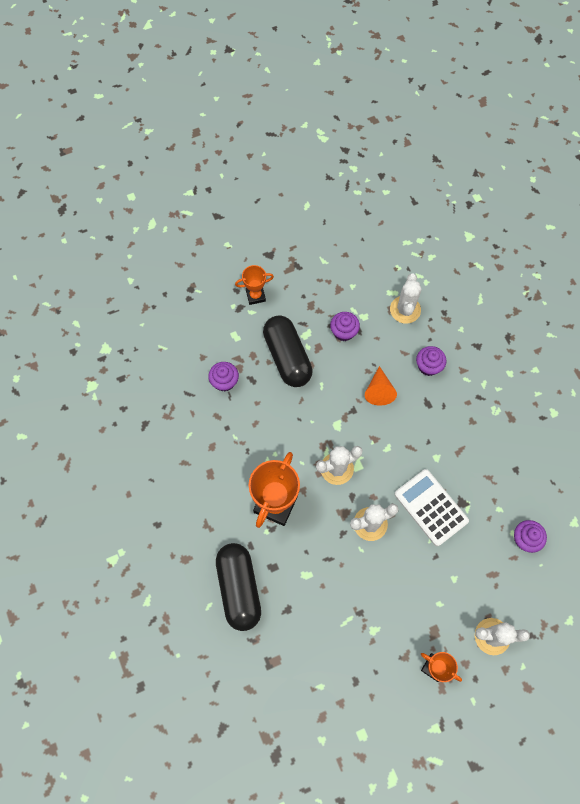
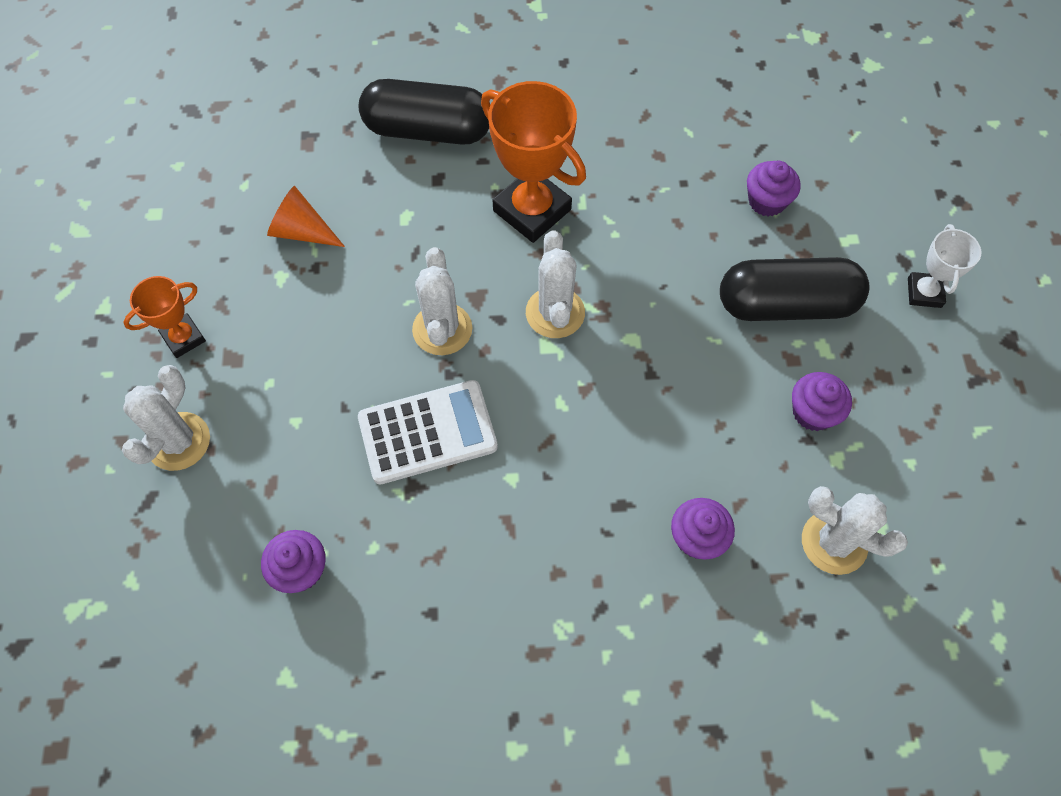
camera: 110 degrees right, 5 degrees down
(255, 296) = (924, 292): orange trophy -> white trophy
(379, 391) = (674, 429): orange cone -> orange cone (302, 231)

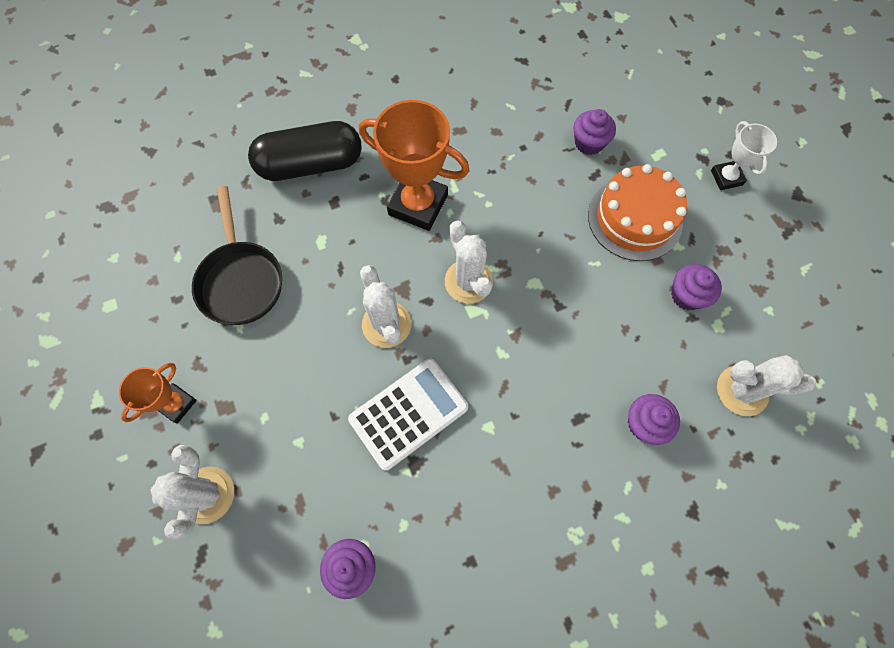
camera: 20 degrees left, 5 degrees up
(302, 231) = (241, 280): orange cone -> black pan
(786, 304) = (634, 218): black capsule -> orange cake

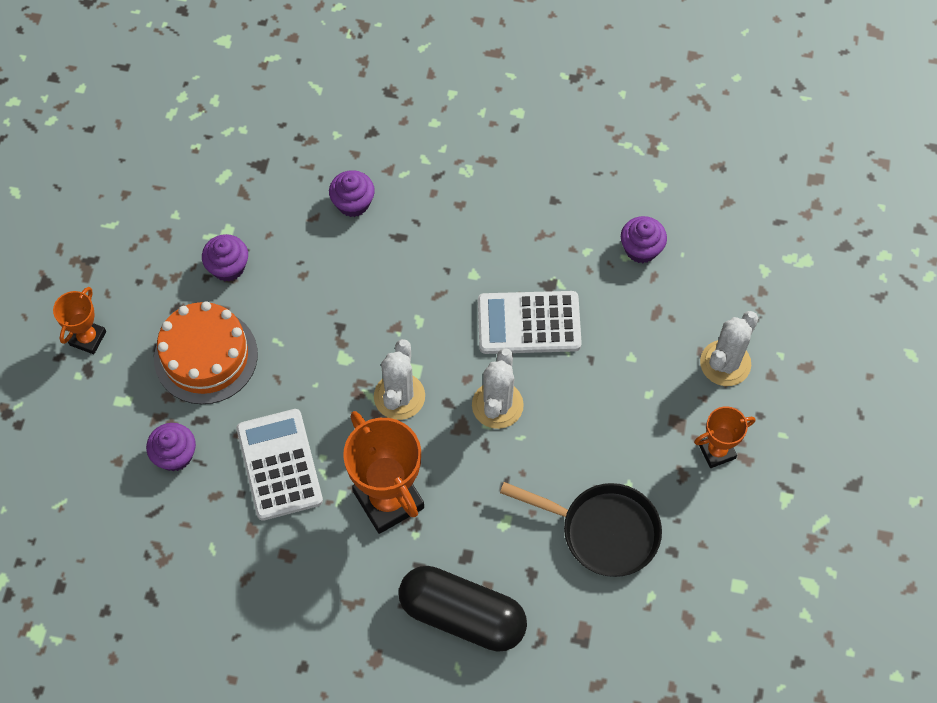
camera: 145 degrees left, 5 degrees down
(241, 280) = (602, 531): black pan -> black pan turned 90 degrees clockwise
(514, 180) = (279, 465): none -> white calculator
(726, 177) = (88, 338): white trophy -> orange trophy
(742, 390) = (258, 177): white cactus -> none

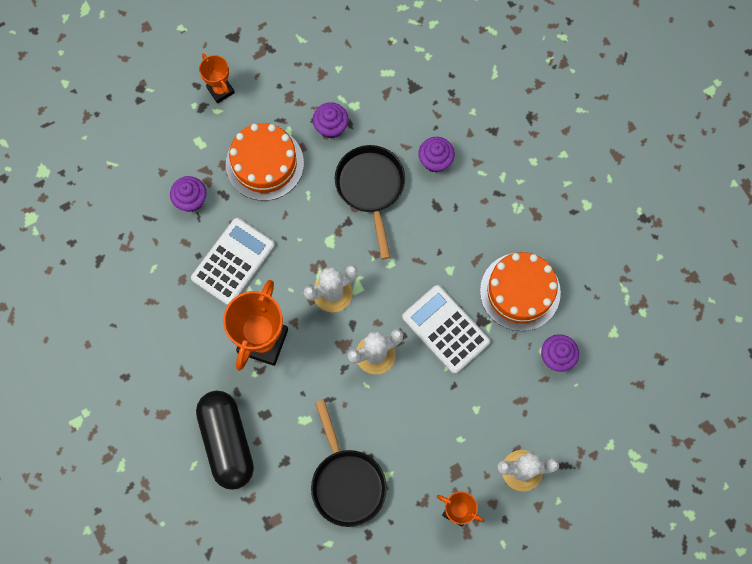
camera: 50 degrees right, 10 degrees up
(88, 338) = (220, 90): orange trophy -> orange trophy turned 75 degrees clockwise
(326, 280) = (371, 188): none -> black pan
(550, 231) = (520, 291): none -> orange cake

